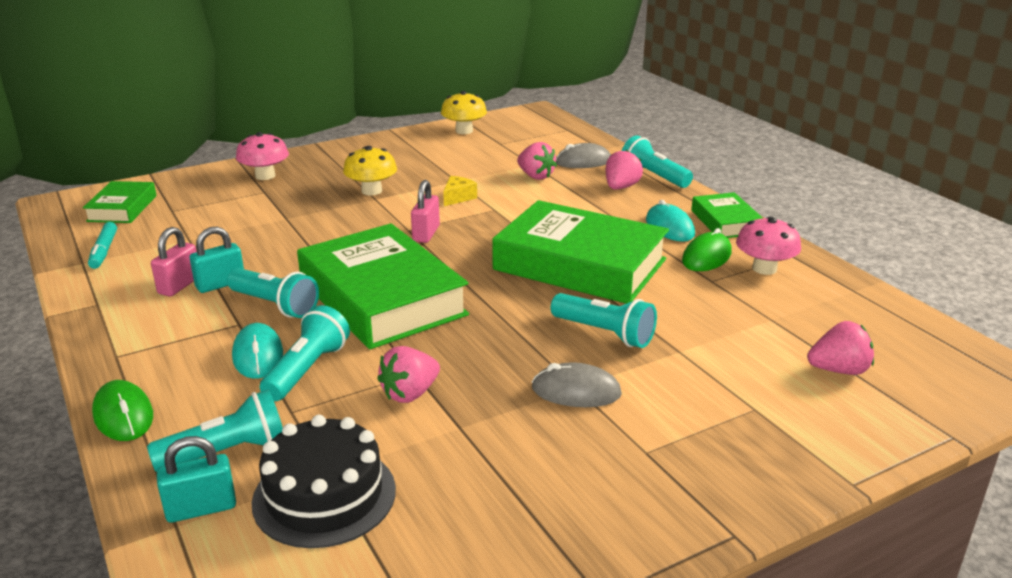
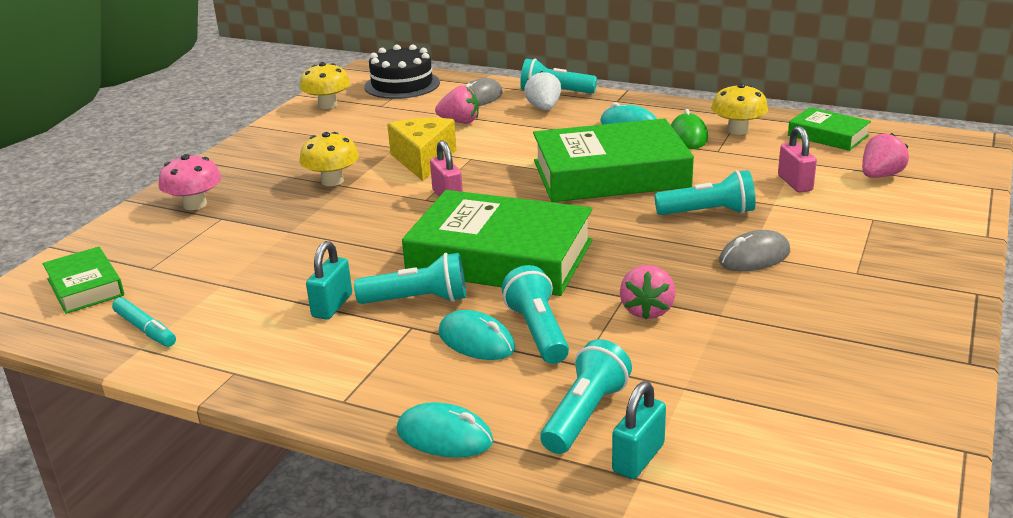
camera: 35 degrees left, 0 degrees up
(123, 415) = (444, 436): green mouse -> turquoise mouse
(179, 285) = (292, 323): pink padlock -> pink padlock (795, 183)
(324, 495) = (709, 402): black cake -> black cake (402, 85)
(458, 197) = (423, 160): yellow cheese -> yellow cheese, size x1.93
(621, 187) = (544, 108): pink strawberry -> white strawberry
(725, 222) = (661, 108): green book -> green book (828, 135)
(764, 268) = (737, 130): pink mushroom -> yellow mushroom

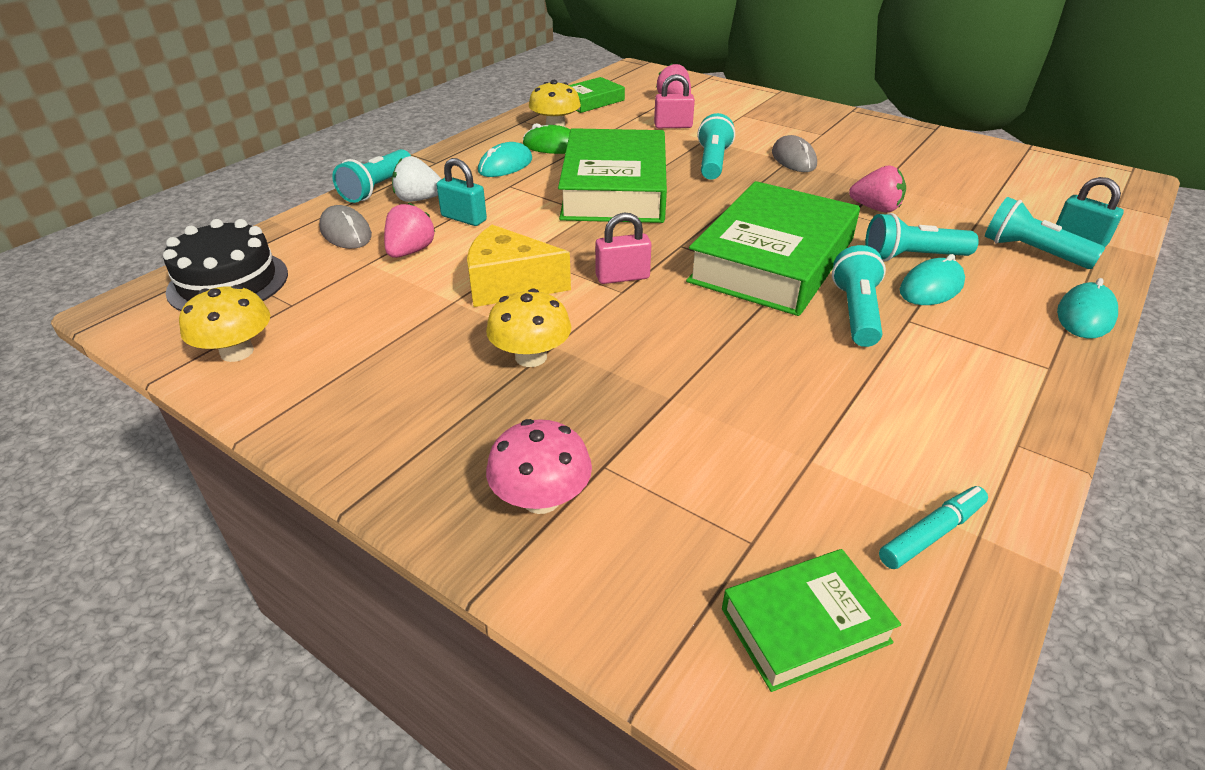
camera: 80 degrees left, 10 degrees up
(332, 306) = (868, 368): turquoise padlock -> turquoise padlock (464, 218)

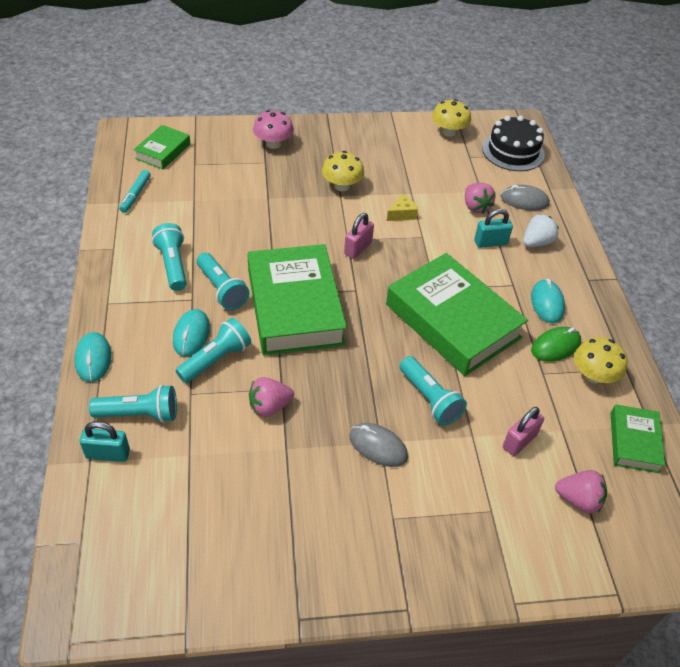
camera: 135 degrees right, 10 degrees up
(377, 188) = (572, 237): turquoise flashlight -> turquoise flashlight (173, 265)
(509, 285) = (402, 214): yellow cheese -> yellow cheese, size x0.52

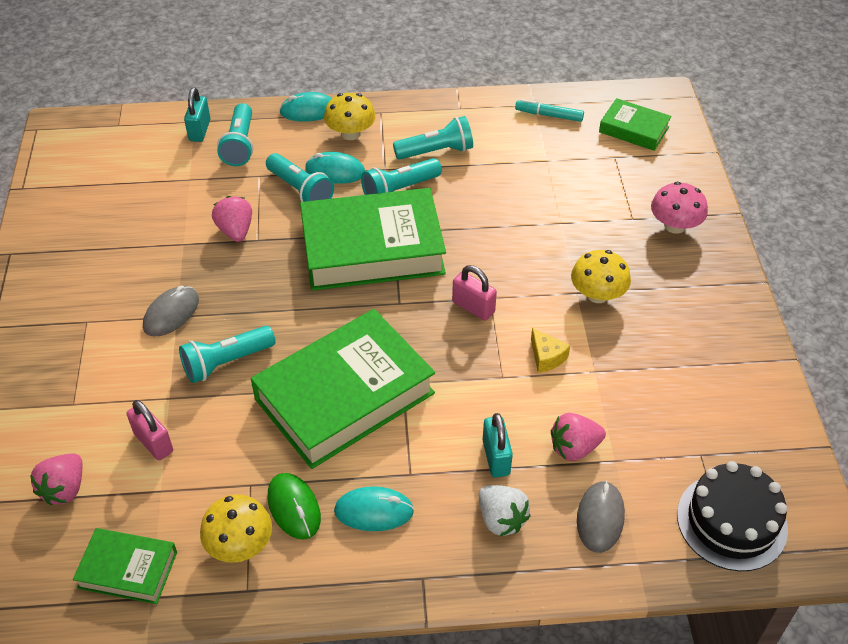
camera: 95 degrees right, 0 degrees up
(448, 132) = (762, 432): yellow mushroom -> yellow mushroom (350, 133)

